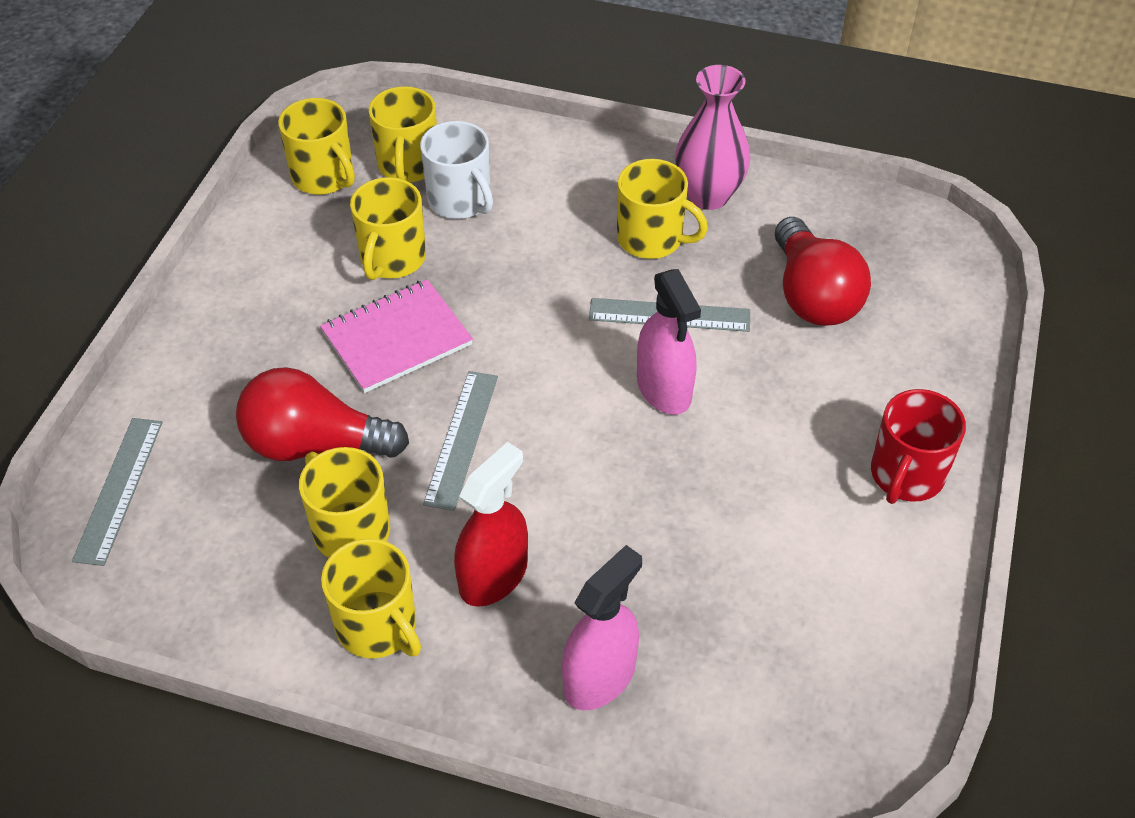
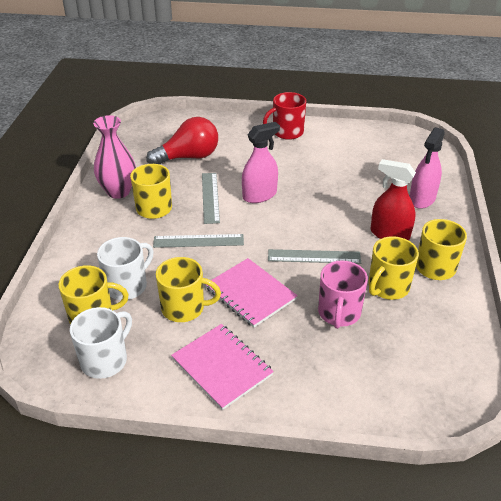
camera: 100 degrees left, 10 degrees down
(118, 489) = (408, 397): grey ruler -> grey ruler (198, 241)
(264, 289) = (222, 367): none -> pink notebook
(314, 444) = (339, 313): red light bulb -> pink mug
(324, 177) = (105, 360): yellow mug -> white mug
(599, 677) = (422, 199): pink spray bottle -> pink spray bottle turned 90 degrees counterclockwise
(906, 475) = (287, 132): red mug -> red mug turned 135 degrees clockwise

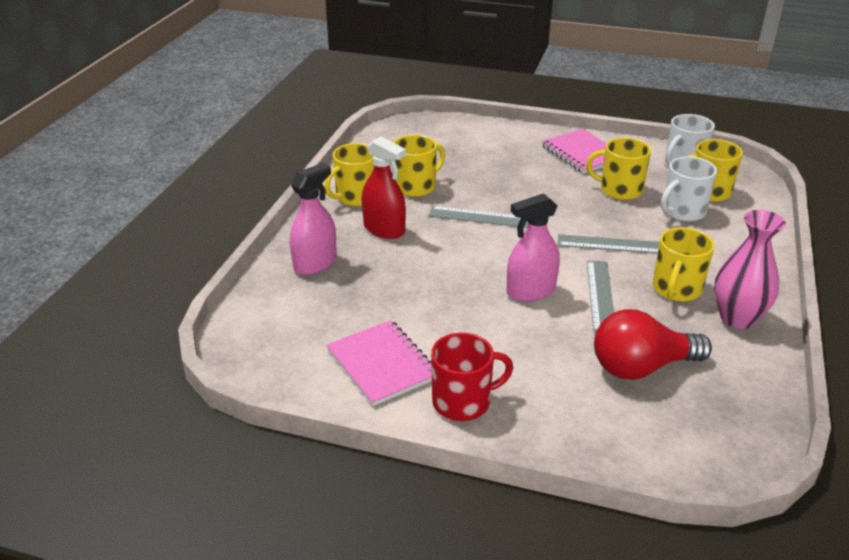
camera: 170 degrees left, 5 degrees down
(250, 294) = (554, 194): pink notebook -> pink notebook (382, 364)
(339, 313) = (472, 174): pink mug -> none

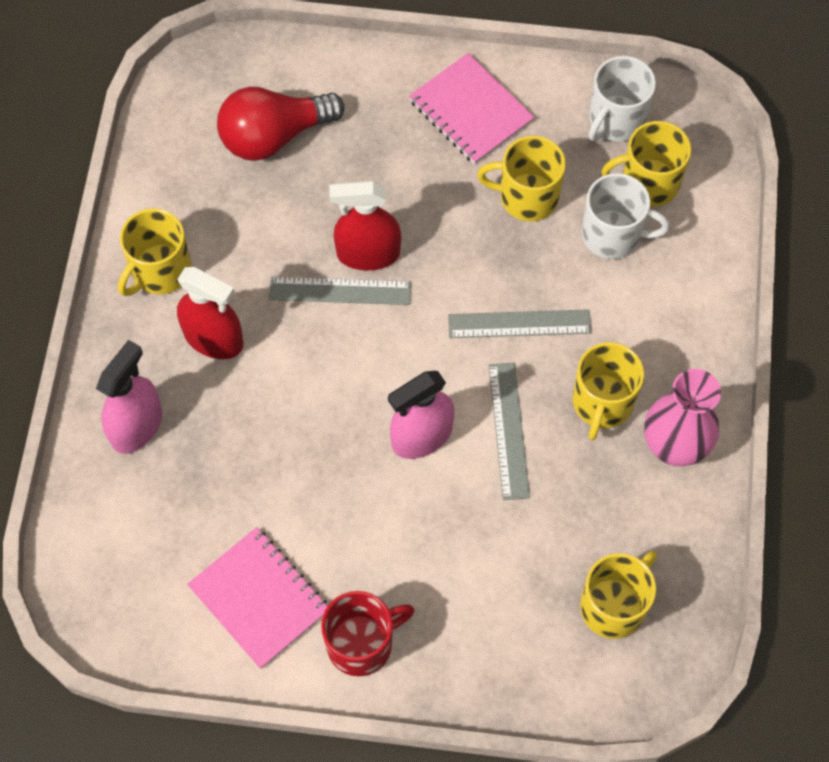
camera: 10 degrees left, 30 degrees up
(416, 187) = (241, 233): yellow mug -> yellow mug (614, 606)
(503, 203) = (368, 253): none -> red spray bottle
(641, 367) = (560, 552): red light bulb -> red light bulb (274, 136)
(682, 211) = (613, 235): white mug -> white mug turned 120 degrees counterclockwise

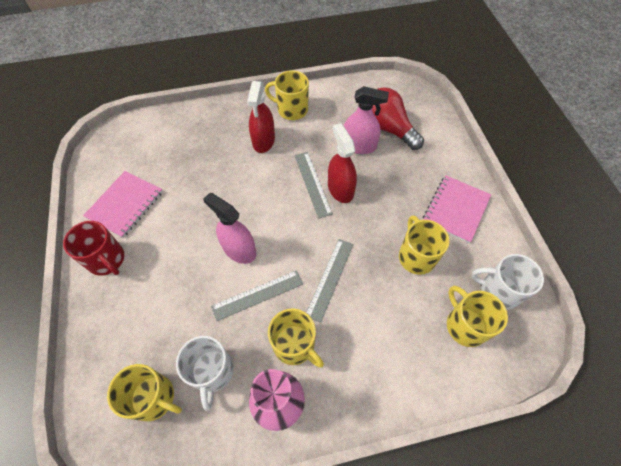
camera: 70 degrees right, 5 degrees down
(136, 426) = (206, 127): pink spray bottle -> pink spray bottle (359, 146)
(519, 323) = (330, 279): grey ruler -> grey ruler turned 45 degrees clockwise
(602, 403) = (294, 345): yellow mug -> yellow mug turned 135 degrees counterclockwise
(613, 235) = (416, 315): white mug -> white mug (212, 372)

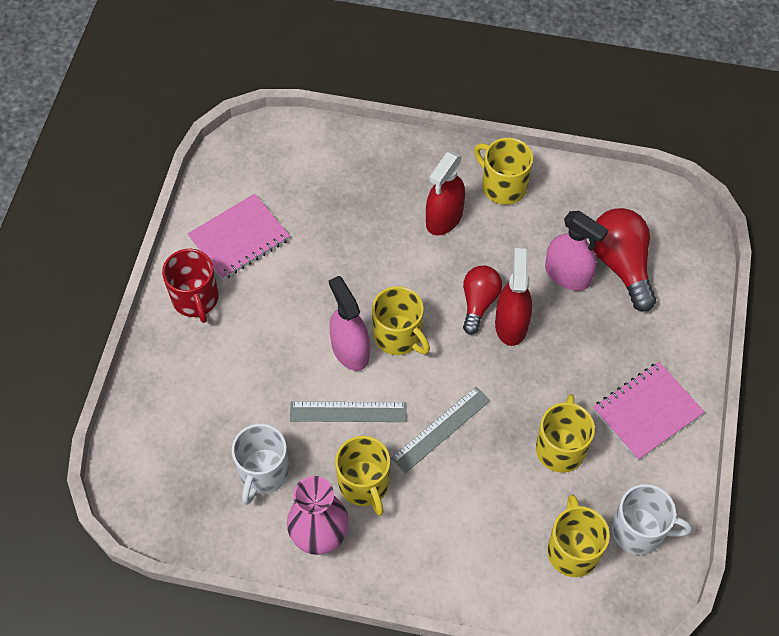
camera: 25 degrees right, 0 degrees up
(154, 398) = (193, 472): yellow mug -> yellow mug (398, 336)
(312, 184) = (478, 302): grey ruler -> red light bulb
(499, 291) = (639, 531): white mug -> white mug turned 150 degrees clockwise

